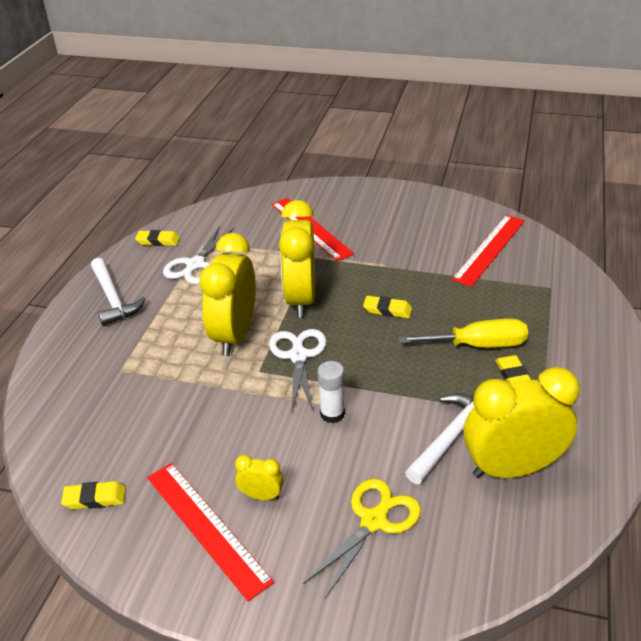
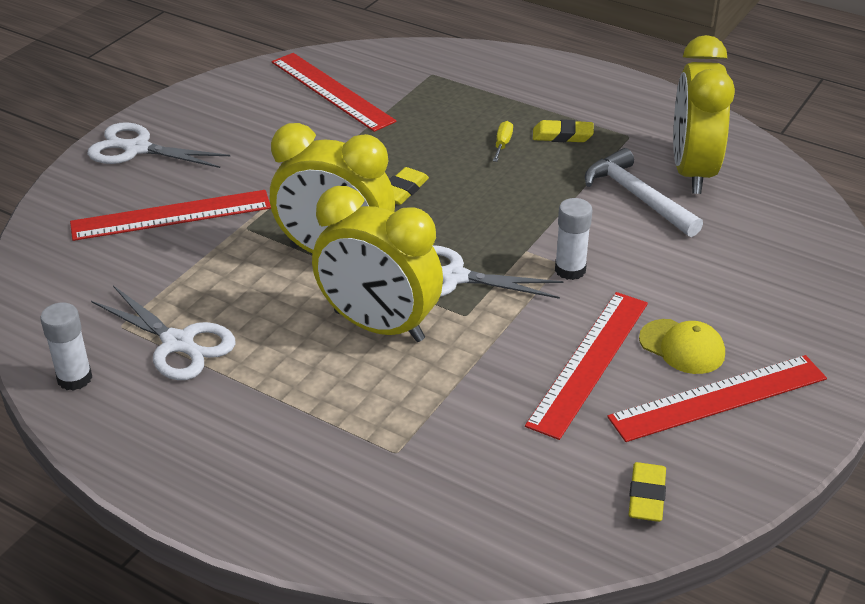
camera: 75 degrees left, 0 degrees up
(113, 298) = (206, 447): white hammer -> none
(158, 241) = (74, 378): yellow eraser -> white glue stick
(228, 444) = (589, 362): none -> red ruler
(261, 495) = (682, 347): yellow clock -> yellow cap
(370, 197) = (137, 149): none -> white scissors
(373, 521) = (738, 273): yellow scissors -> none
(478, 345) = (502, 144): yellow screwdriver -> yellow screwdriver, size x0.44

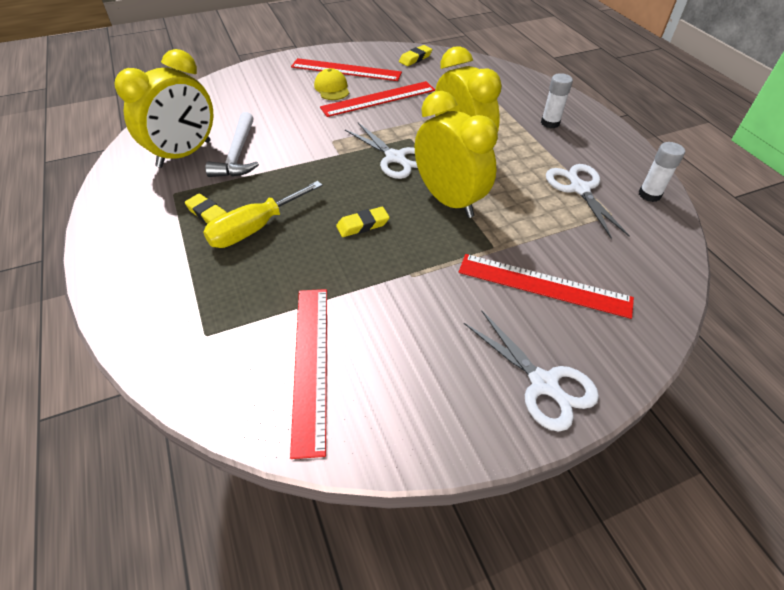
camera: 145 degrees left, 10 degrees up
(502, 144) = (254, 228): yellow screwdriver -> yellow screwdriver, size x2.26
(570, 270) = (331, 135): white glue stick -> white glue stick (550, 123)

